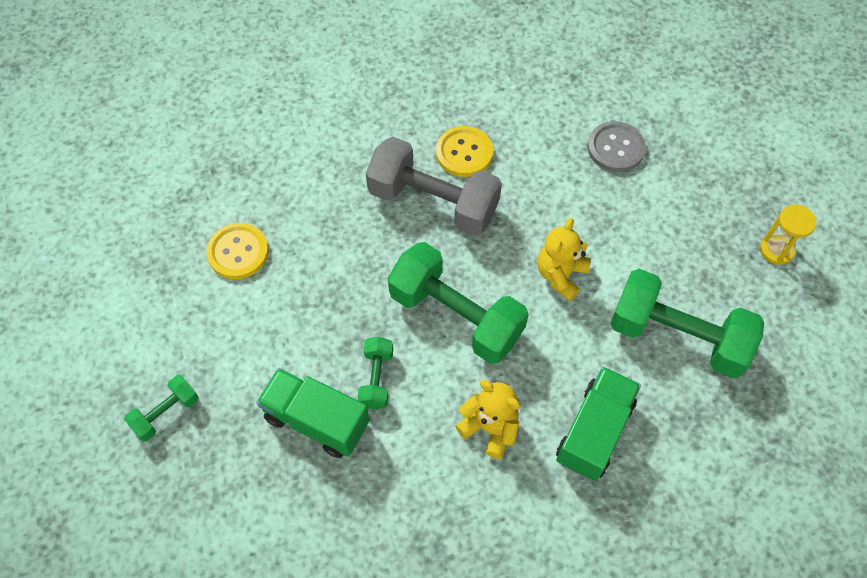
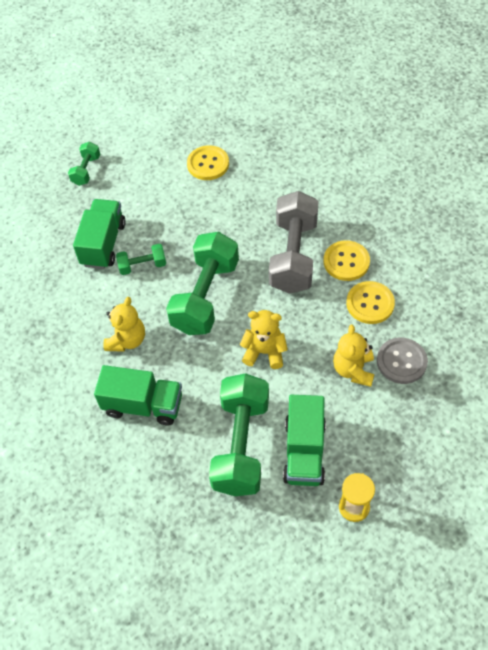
camera: 75 degrees right, 5 degrees down
(166, 413) = (86, 170): green dumbbell -> green dumbbell turned 75 degrees clockwise
(531, 150) = (370, 303): none -> yellow button
(612, 195) = (353, 370): none -> yellow teddy bear
(701, 275) = (304, 451): none -> green truck

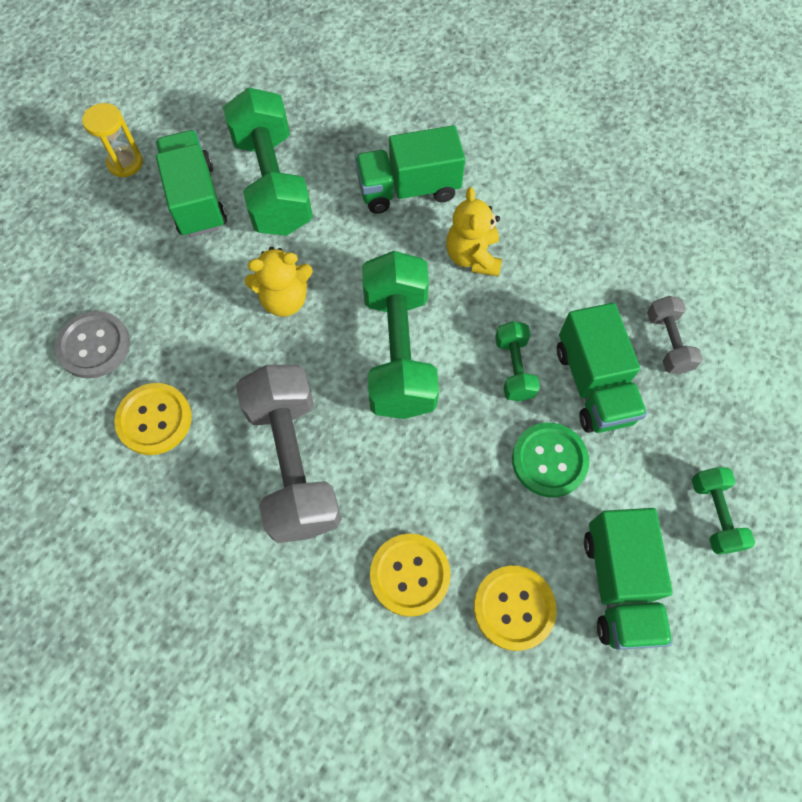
camera: 155 degrees right, 10 degrees up
(45, 252) = (668, 343): none -> grey dumbbell
(142, 266) = (514, 368): green dumbbell -> green dumbbell turned 60 degrees counterclockwise
(152, 158) = (619, 585): none -> green truck
(152, 216) = (549, 460): none -> green button
(346, 262) = (206, 481): yellow button -> yellow button (410, 575)
(353, 370) = (158, 313): yellow teddy bear -> none

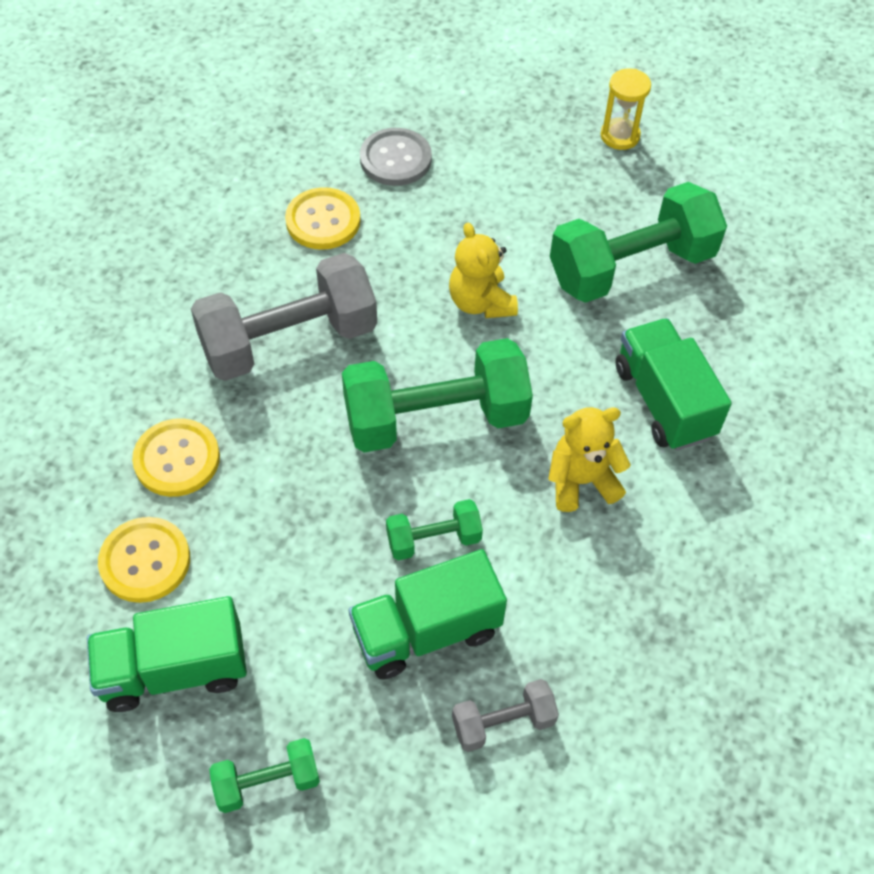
camera: 80 degrees right, 10 degrees down
(196, 199) = (590, 203): green truck -> none
(549, 460) = (319, 586): green button -> none

